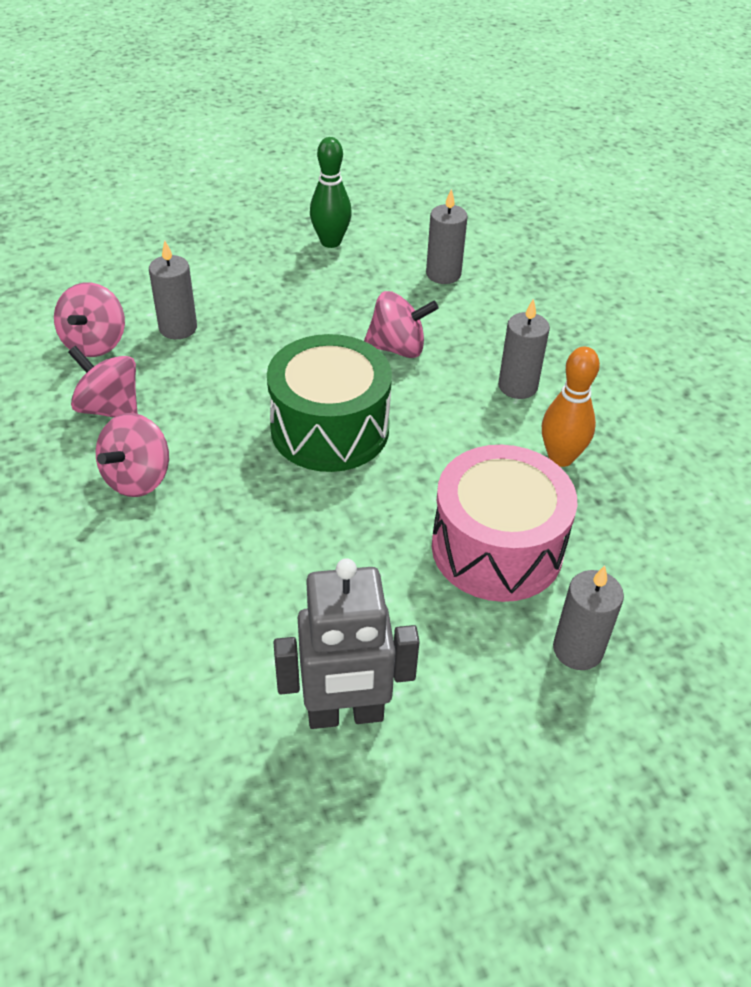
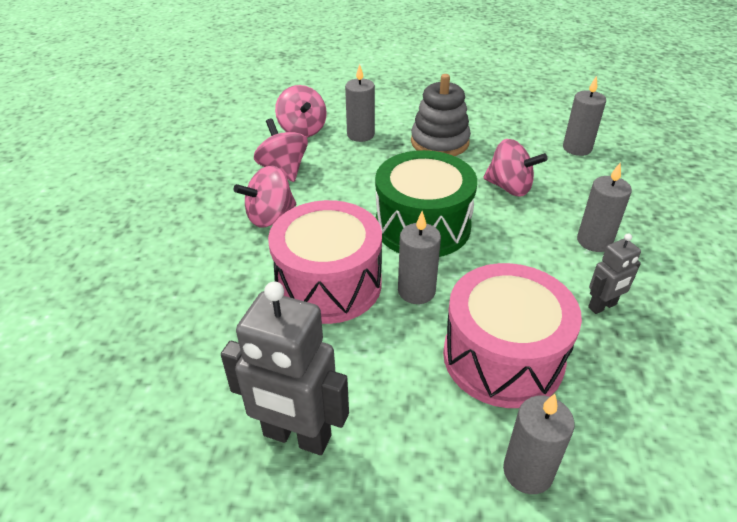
camera: 30 degrees right, 5 degrees down
(95, 343) = (302, 130): pink spinning top -> pink spinning top turned 60 degrees counterclockwise
(268, 537) = (329, 284): none -> pink drum
(284, 310) = (439, 142): none -> grey stacking toy
(330, 242) = (502, 109): green bowling pin -> none
(370, 509) = (416, 291): none -> grey candle
(561, 457) = (602, 306): orange bowling pin -> grey robot

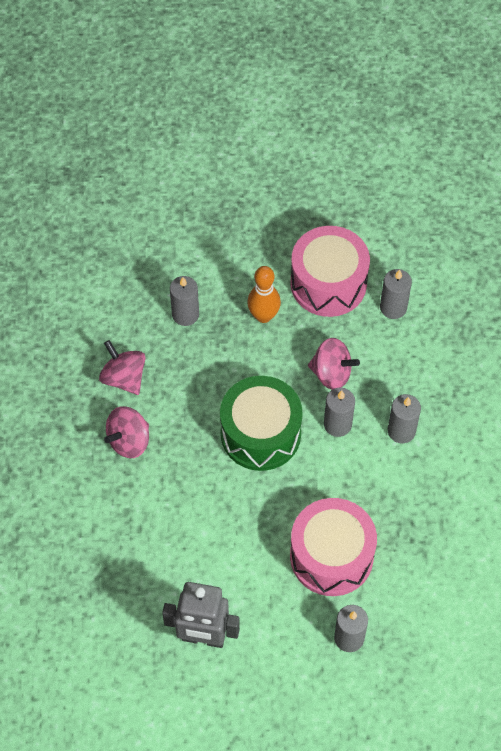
camera: 10 degrees left, 20 degrees up
(302, 130) = (126, 315): pink spinning top -> none
(329, 284) = (196, 508): pink drum -> pink drum (328, 283)
(416, 291) = (264, 505): grey candle -> grey candle (337, 424)
(439, 142) = (263, 316): grey stacking toy -> orange bowling pin
(602, 306) = (403, 499): grey robot -> none

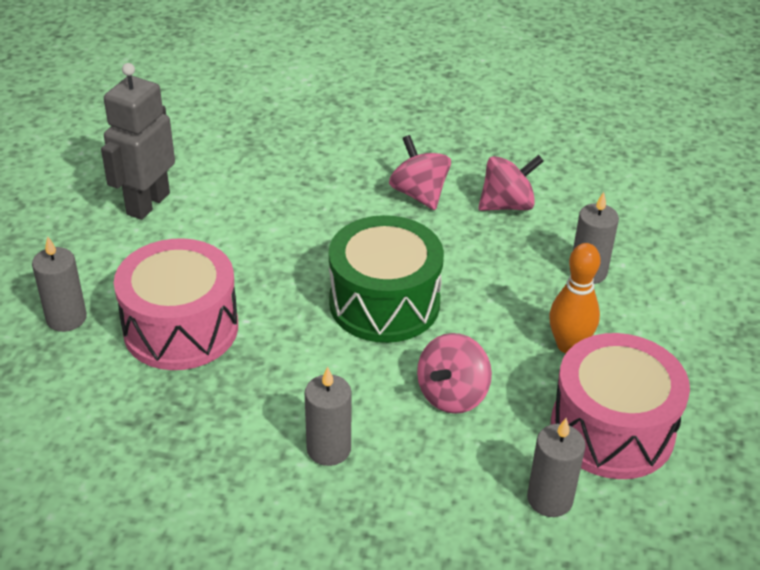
camera: 105 degrees right, 20 degrees down
(337, 424) = (368, 381): grey candle -> none

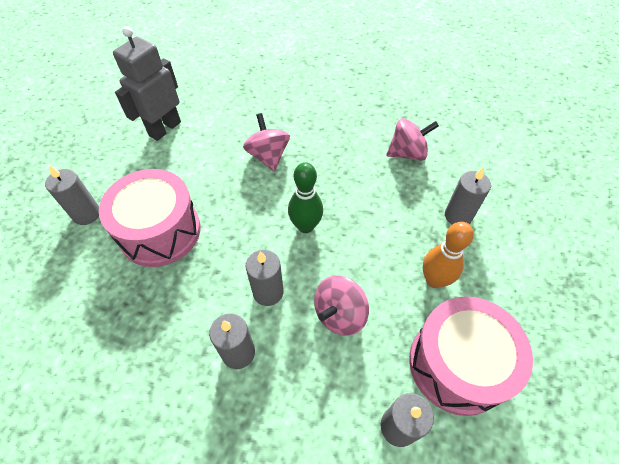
camera: 10 degrees right, 15 degrees up
(351, 381) = (268, 292): none -> grey candle
(384, 303) = (305, 226): green drum -> green bowling pin
(419, 194) = (347, 138): pink spinning top -> pink spinning top (268, 156)

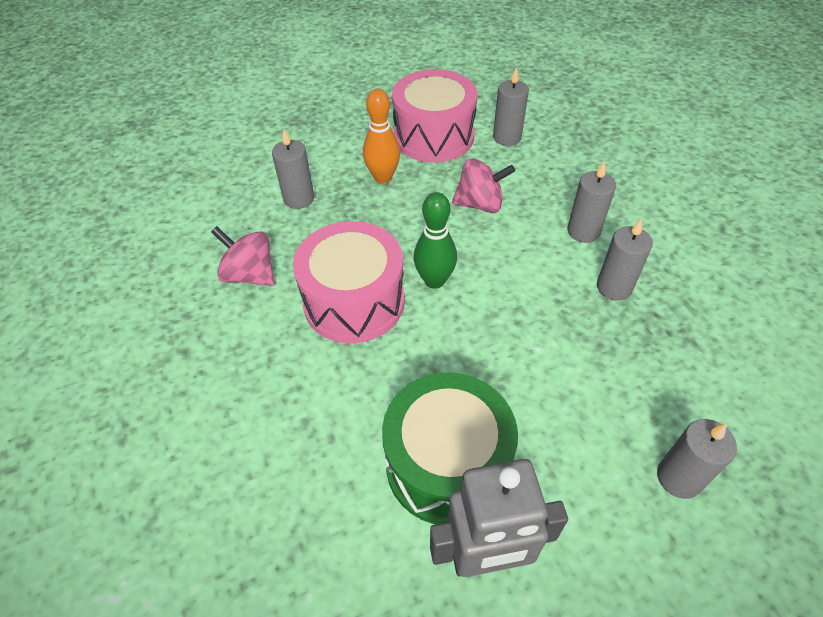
camera: 135 degrees left, 5 degrees down
(160, 231) = (592, 383): pink drum -> pink drum (354, 301)
(209, 146) = (447, 464): none -> green drum
(268, 156) = (389, 386): pink spinning top -> none
(268, 292) = (523, 253): grey candle -> grey candle (614, 287)

